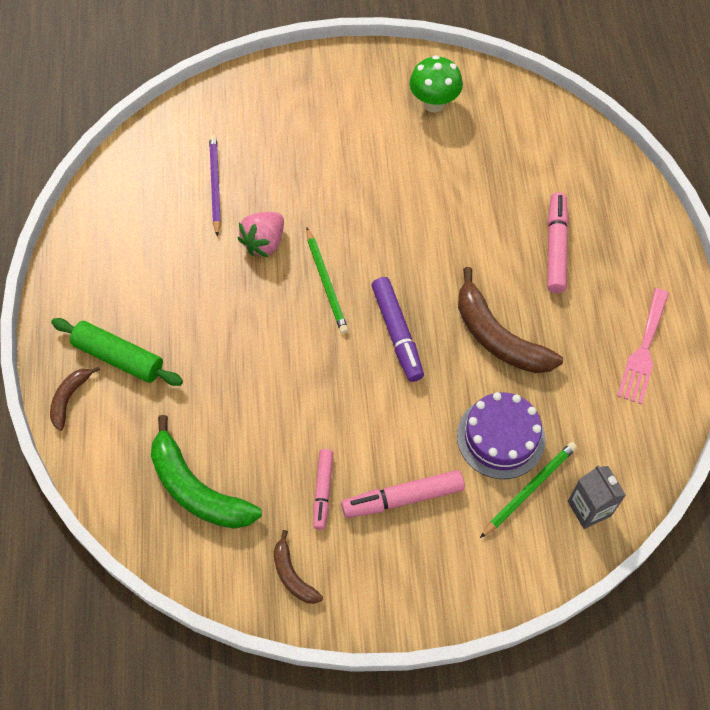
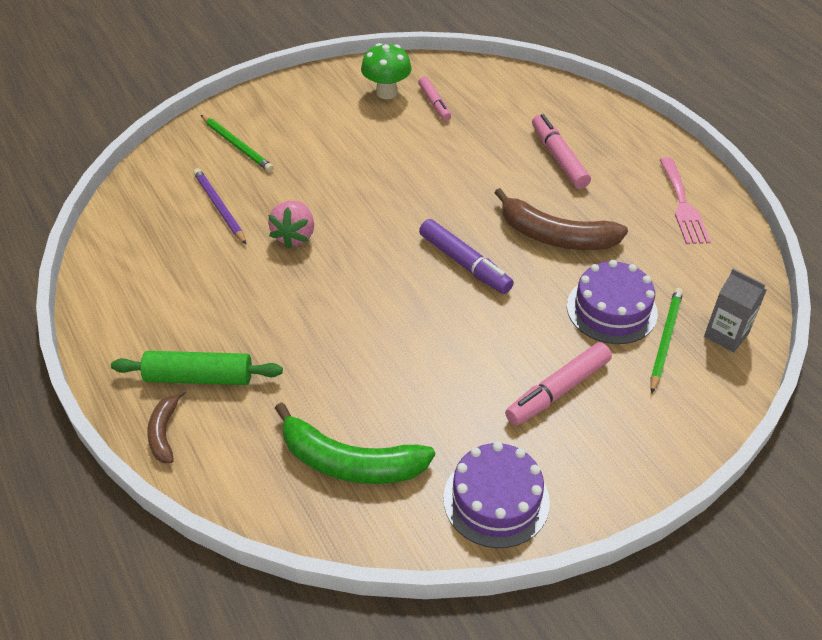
camera: 25 degrees left, 15 degrees down
(293, 575) = (496, 500): brown banana -> purple cake
(323, 491) = (478, 414): pink marker -> pink marker (434, 103)
(326, 283) = (374, 247): green pencil -> green pencil (237, 145)

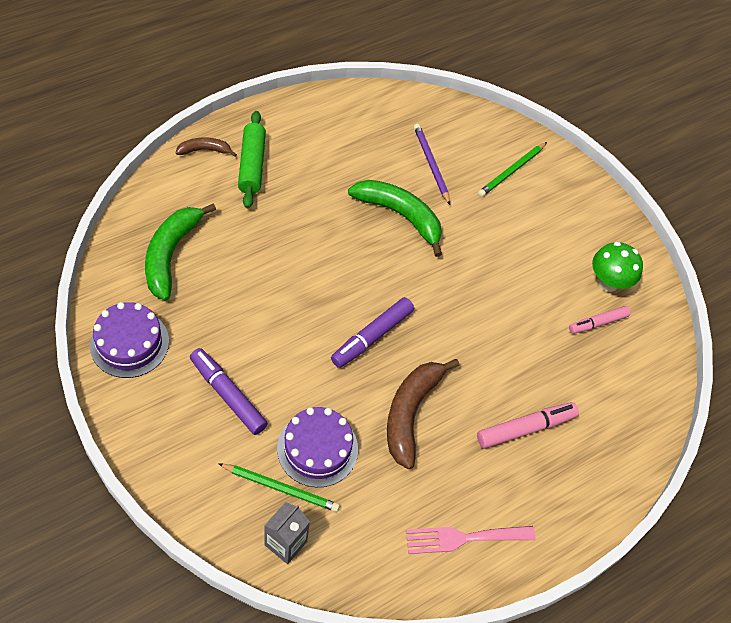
camera: 80 degrees right, 10 degrees up
(219, 207) = (431, 164): purple pencil -> purple pencil turned 75 degrees counterclockwise
(294, 236) = (400, 215): pink strawberry -> green banana
(557, 390) = (228, 395): pink marker -> purple marker

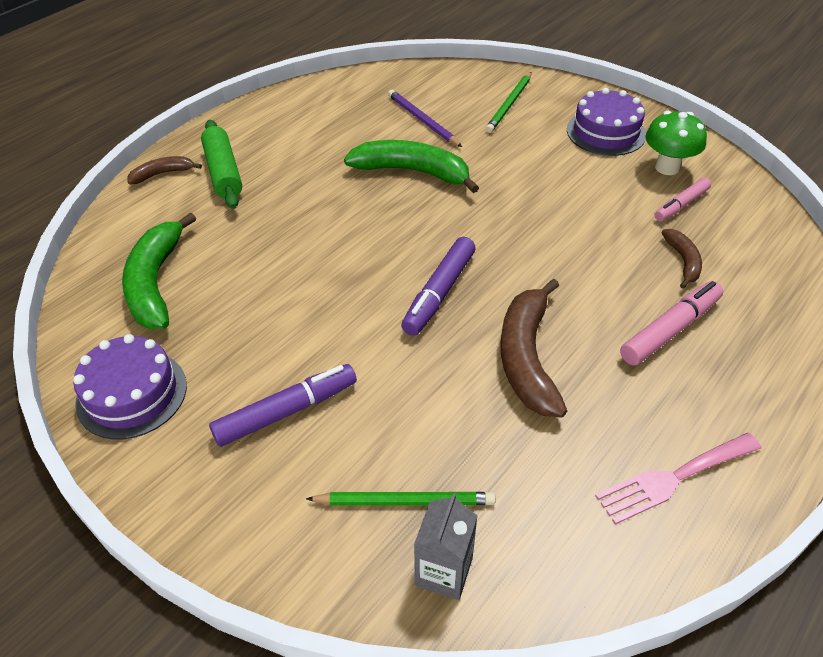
camera: 10 degrees left, 10 degrees down
(228, 395) = (286, 412): purple marker -> purple marker turned 120 degrees clockwise
(317, 449) = (431, 436): purple cake -> purple cake (606, 132)
(569, 374) = (683, 261): none -> brown banana

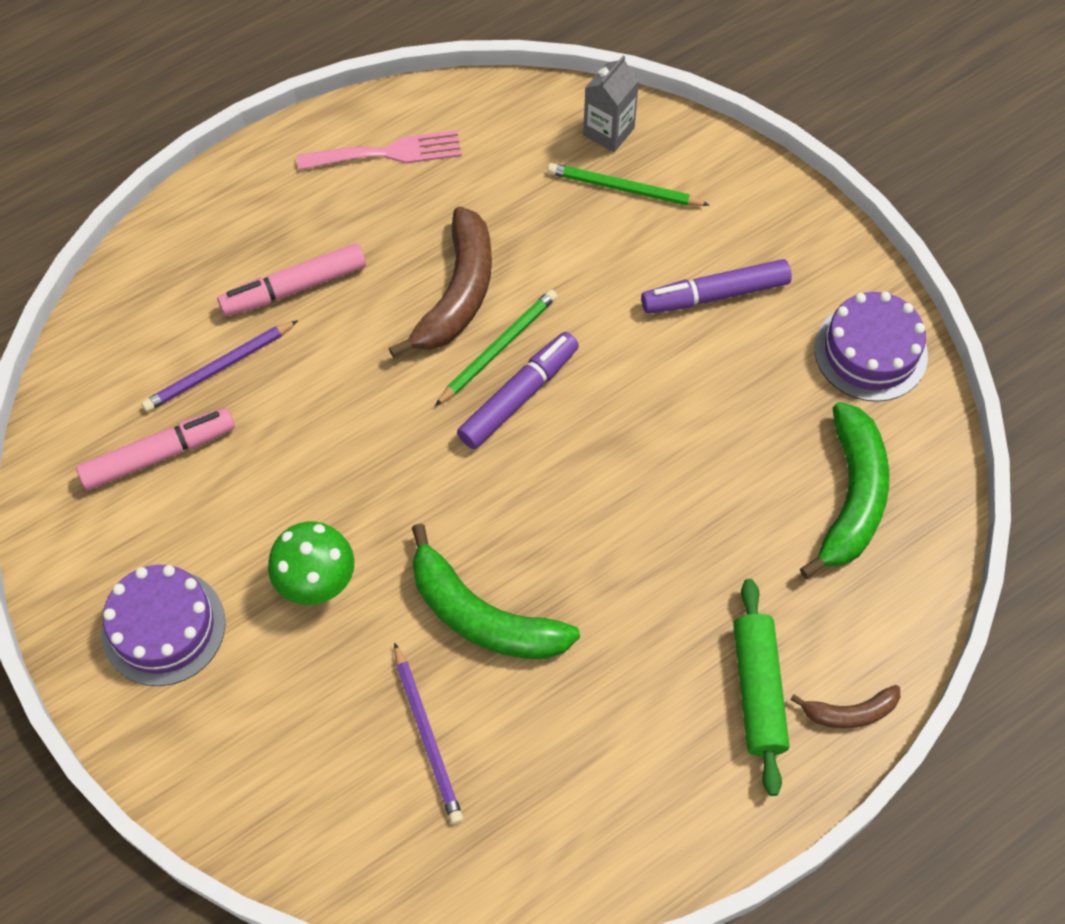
camera: 165 degrees left, 15 degrees up
(509, 104) = (272, 740): green pencil -> green pencil (498, 348)
(667, 167) = (128, 527): green mushroom -> green mushroom (317, 583)
(681, 205) = (159, 455): pink marker -> pink marker, size x1.51
(683, 261) = (219, 368): brown banana -> purple pencil

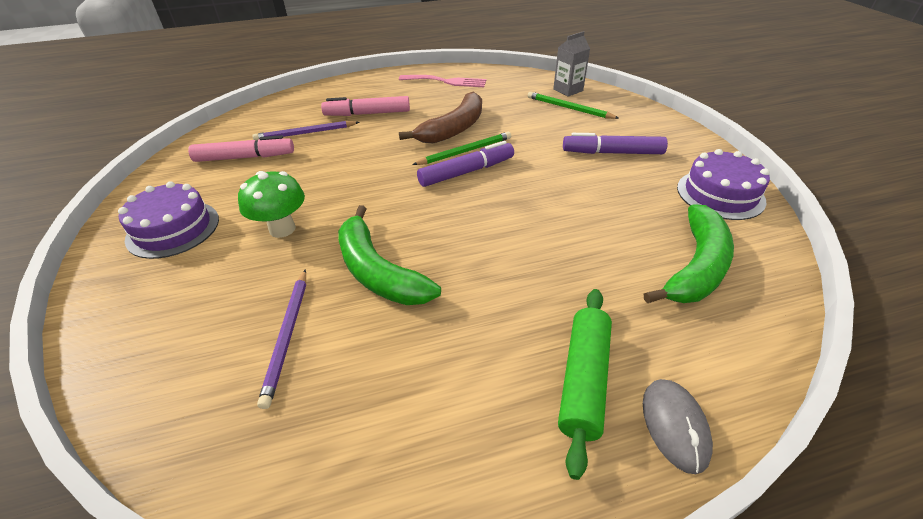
camera: 20 degrees right, 20 degrees down
(850, 712) = (674, 425): brown banana -> grey mouse

